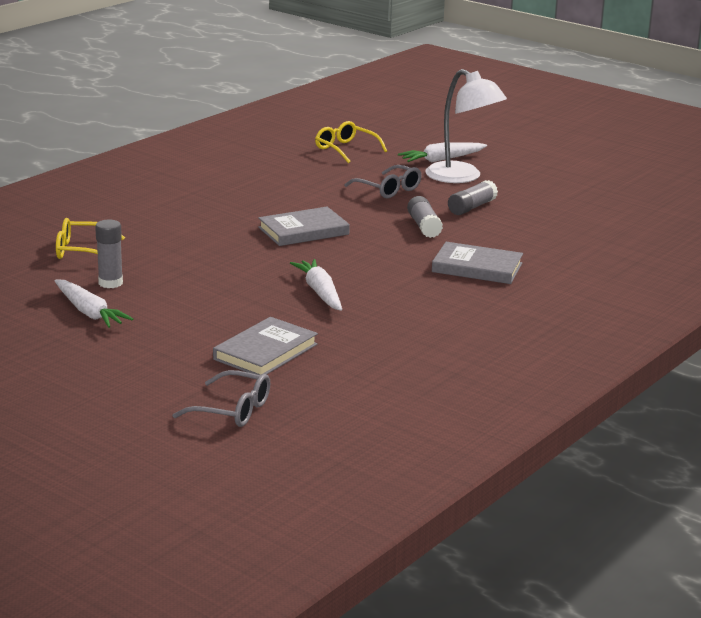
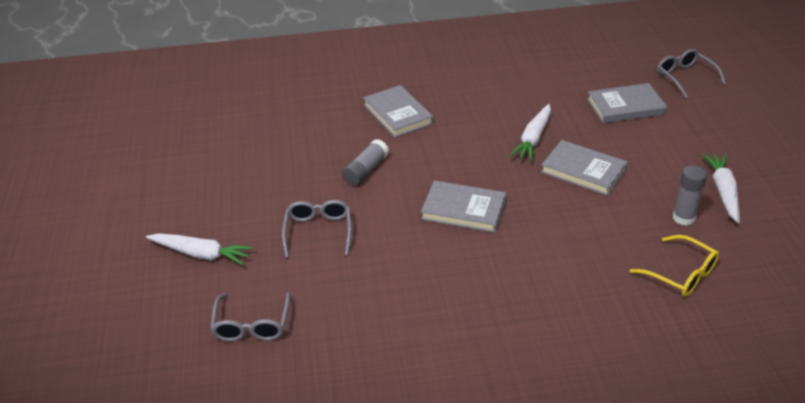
camera: 135 degrees left, 15 degrees up
(239, 285) = (583, 171): none -> grey book
(345, 149) = (252, 325): yellow glasses -> grey glasses
(462, 177) = (233, 217): white lamp -> none
(471, 207) = (295, 175): grey glue stick -> none

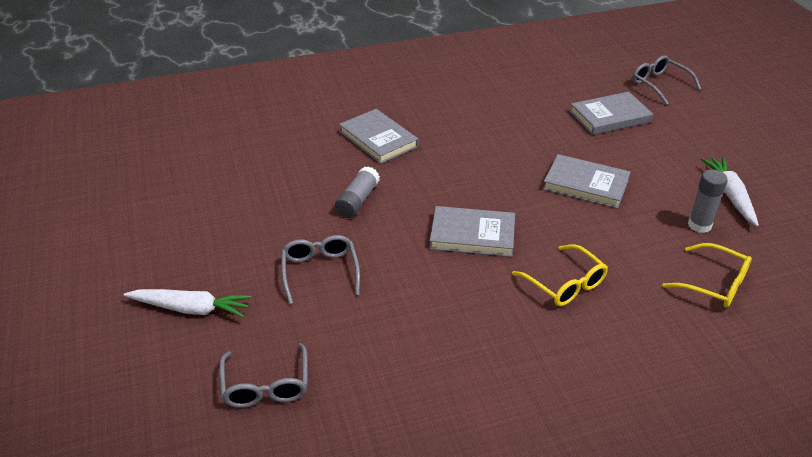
camera: 10 degrees left, 0 degrees up
(533, 139) = (526, 155): white carrot -> none
(538, 262) = (565, 284): none -> yellow glasses

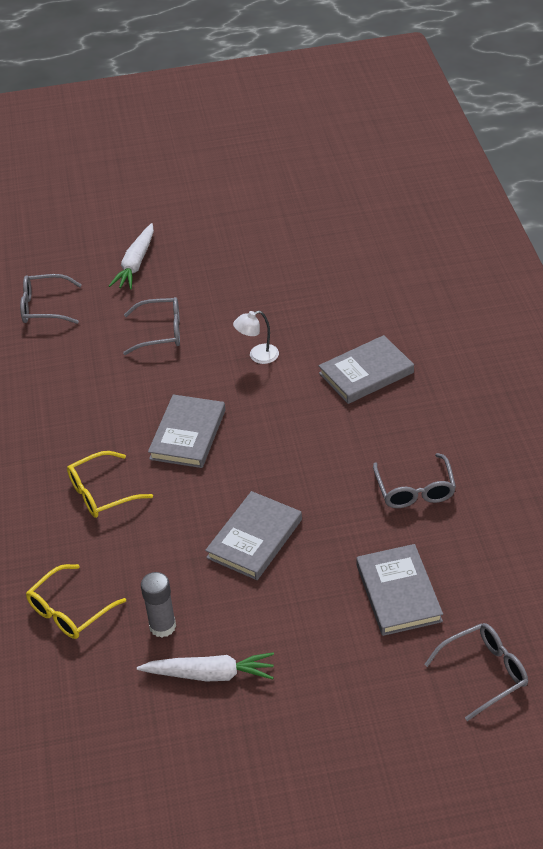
camera: 100 degrees right, 5 degrees up
(357, 201) = (258, 356): grey glue stick -> white lamp
(508, 113) = (415, 490): none -> grey glasses

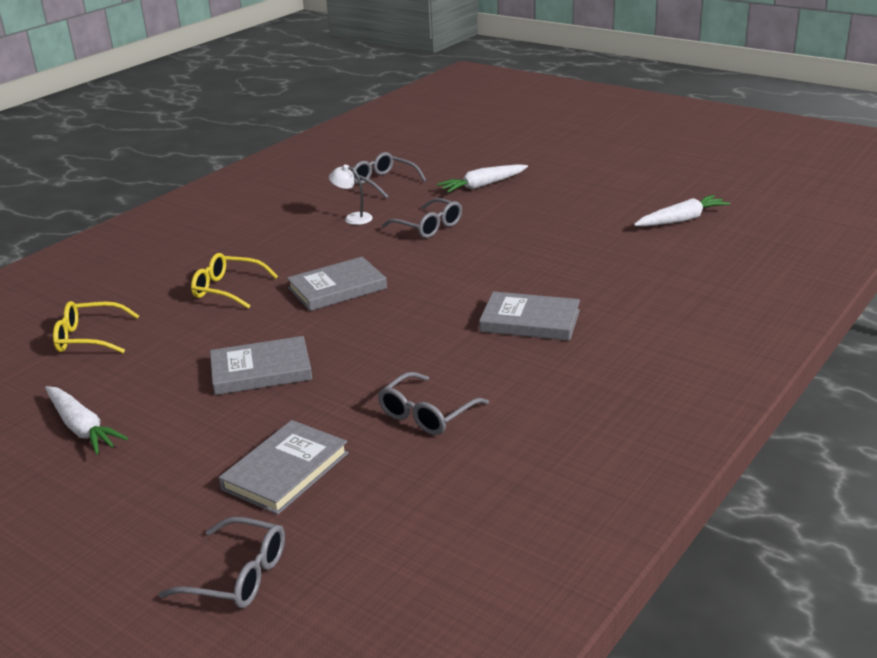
camera: 45 degrees right, 15 degrees down
(162, 626) = (114, 381): grey glue stick -> none
(258, 356) = (468, 270): white lamp -> white lamp (353, 218)
(334, 217) = (681, 220): none -> white carrot

